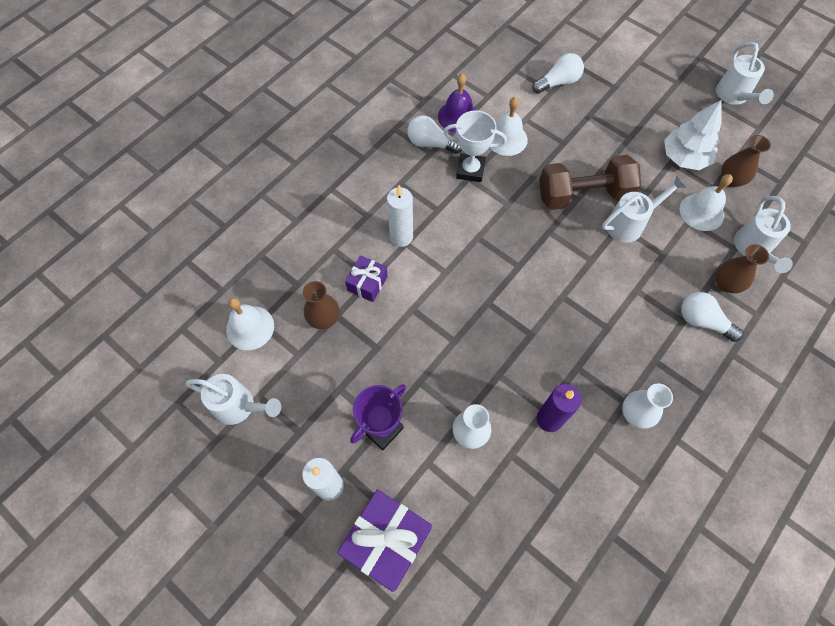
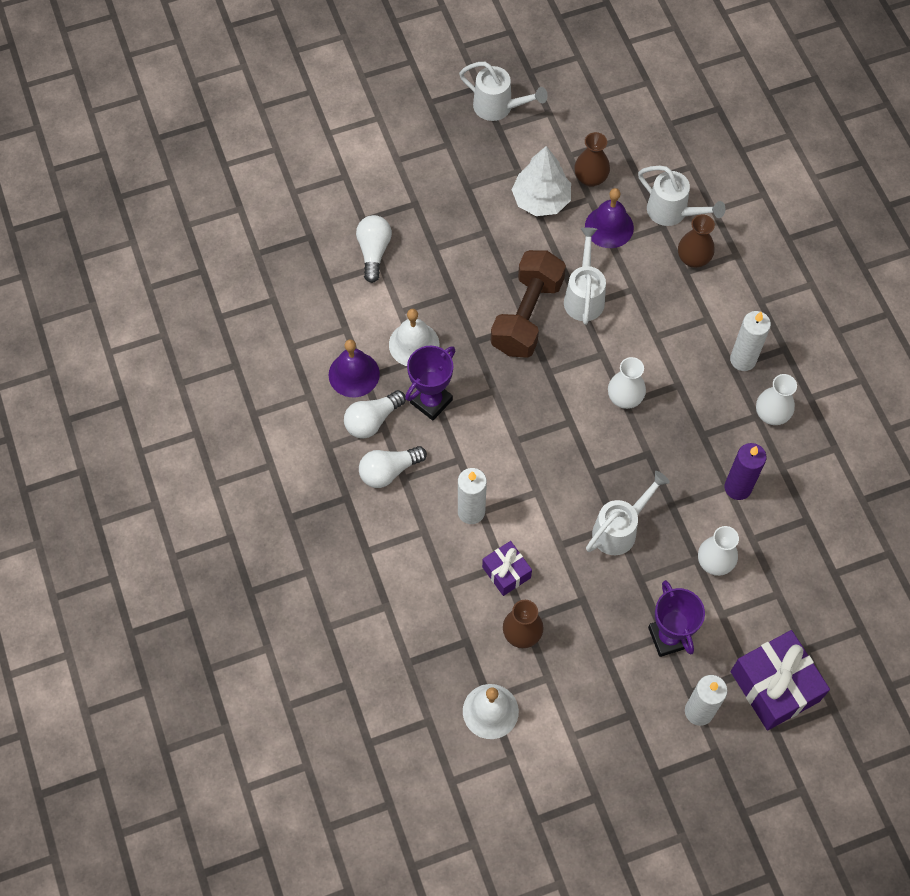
camera: 60 degrees left, 0 degrees up
(239, 406) = (573, 759): white watering can -> white watering can (619, 529)
(470, 170) = (431, 401): white trophy -> purple trophy
(566, 294) = (624, 398): none -> white vase
(668, 366) = (743, 359): none -> white candle
(701, 212) = (609, 227): white bell -> purple bell
(702, 321) = (718, 303): white light bulb -> white light bulb (389, 471)

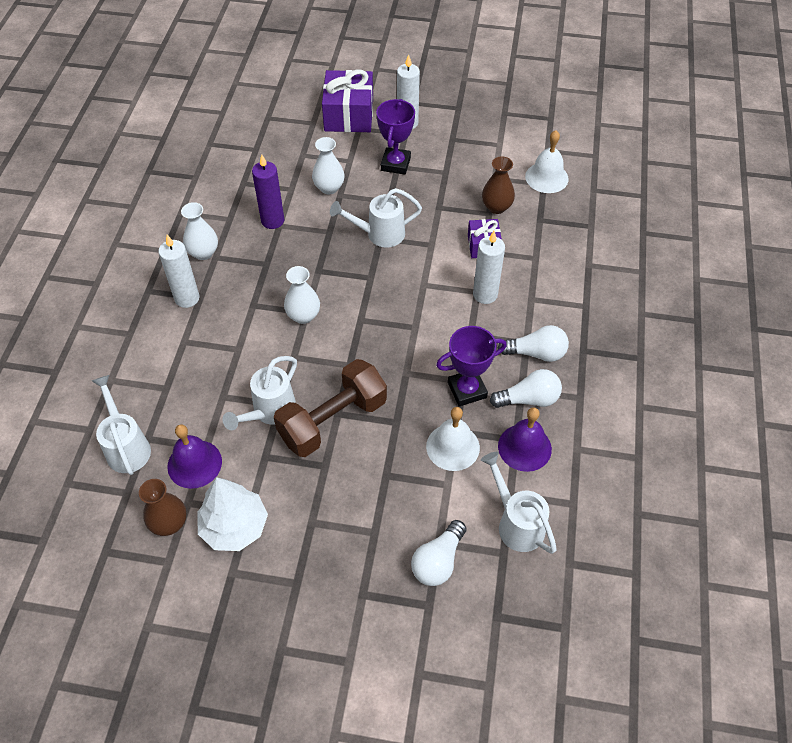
camera: 150 degrees left, 10 degrees down
(498, 107) = (193, 666): white watering can -> white watering can (517, 523)
(693, 259) = (149, 395): brown vase -> none

